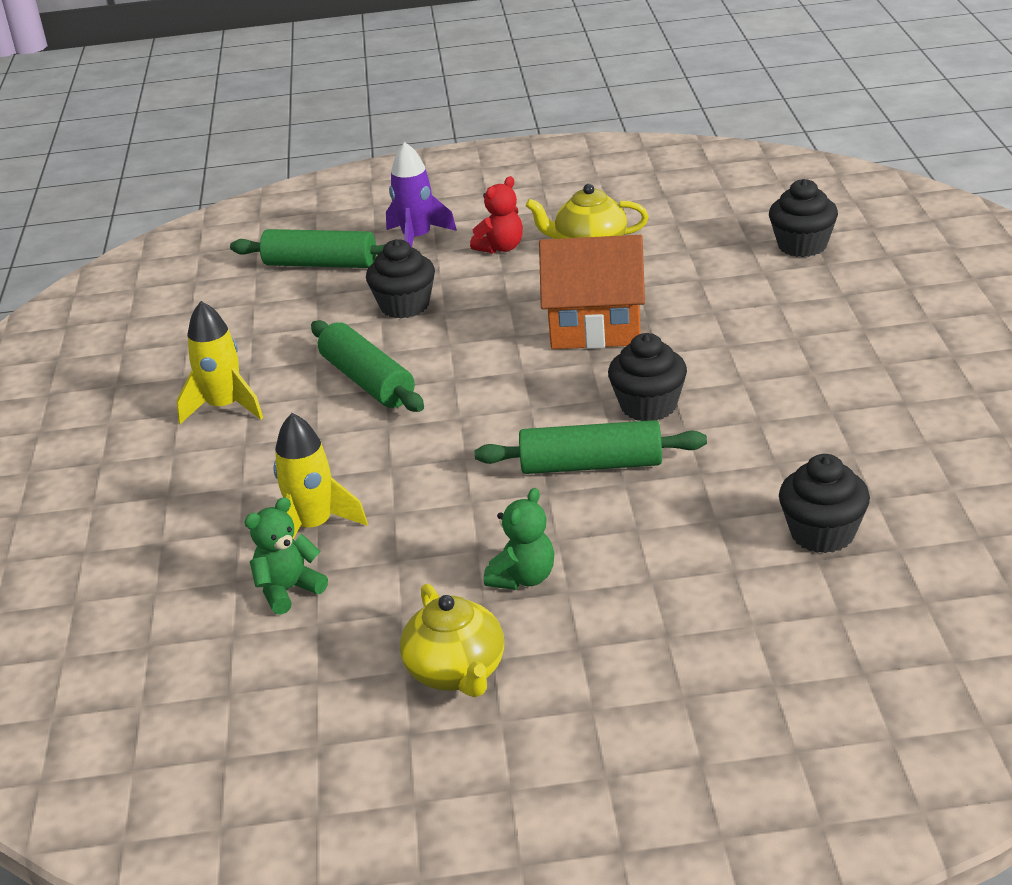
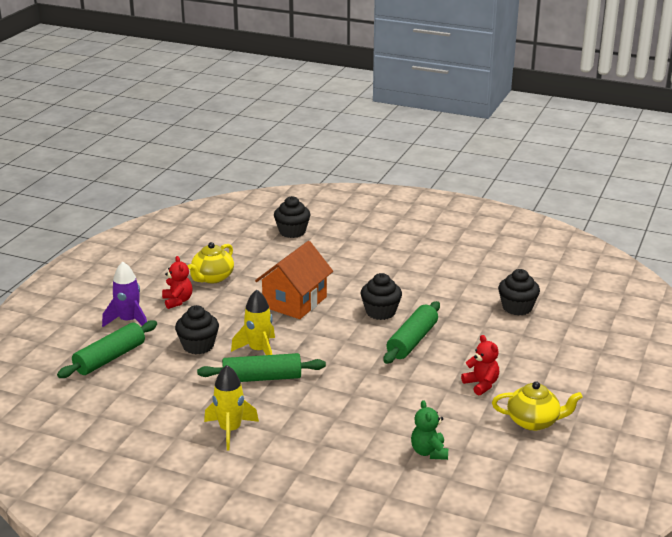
camera: 65 degrees left, 5 degrees down
(314, 527) = (381, 430): yellow rocket -> yellow rocket (259, 351)
(523, 578) = (481, 384): green teddy bear -> red teddy bear

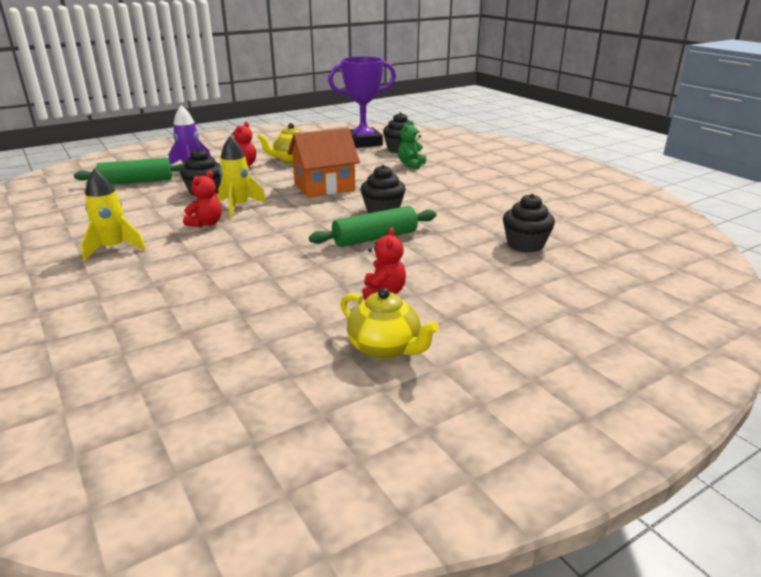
camera: 35 degrees right, 0 degrees up
(245, 232) = (363, 142): none -> purple trophy
(262, 378) = (206, 223): green rolling pin -> red teddy bear
(429, 452) = (229, 330): green teddy bear -> green teddy bear (411, 164)

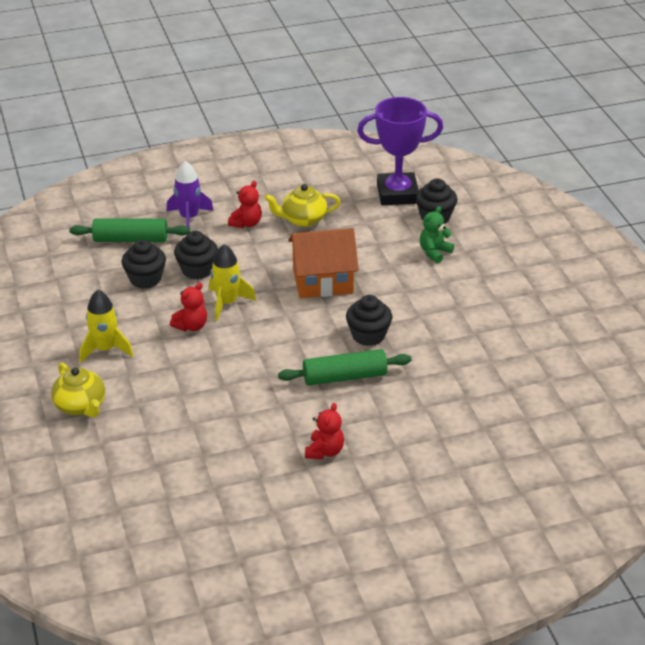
camera: 15 degrees right, 10 degrees up
(385, 348) = (303, 511): yellow teapot -> yellow teapot (81, 406)
(525, 245) = (484, 412): black cupcake -> black cupcake (145, 279)

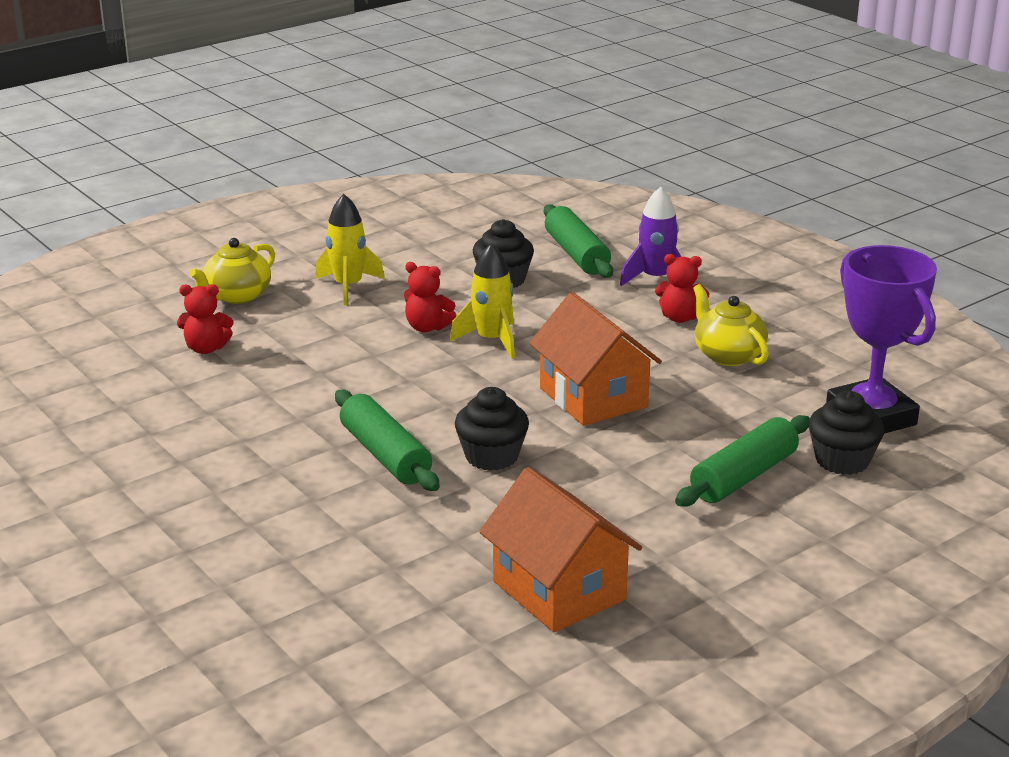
camera: 70 degrees right, 10 degrees down
(197, 270) = (547, 307): black cupcake -> none
(324, 451) = (219, 469): red teddy bear -> red teddy bear (206, 348)
(434, 252) = (744, 476): green teddy bear -> green rolling pin
(512, 343) = (559, 590): none -> orange house

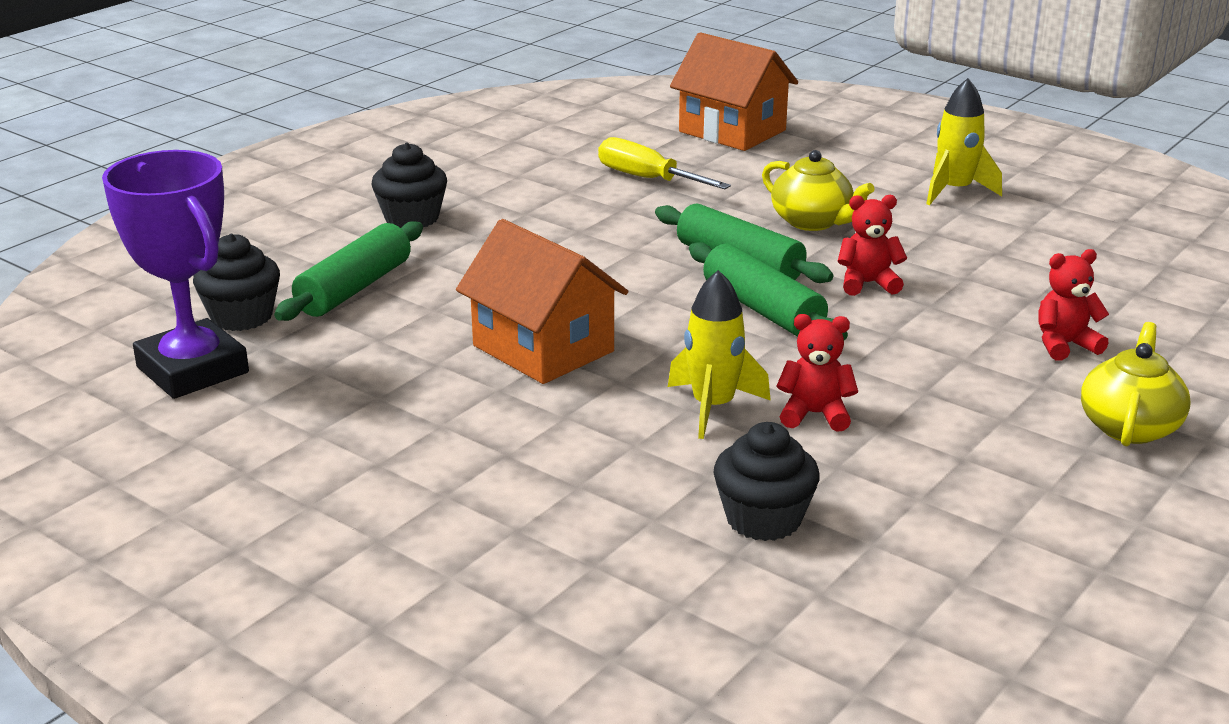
camera: 165 degrees right, 0 degrees up
(348, 287) = (990, 467): yellow rocket -> yellow rocket (954, 191)
(402, 582) = (647, 179): none -> yellow screwdriver
(492, 456) = (628, 274): black cupcake -> black cupcake (412, 218)
(559, 590) = (514, 188): orange house -> orange house (732, 131)
(576, 254) = (669, 602): green rolling pin -> green rolling pin (763, 309)
(655, 279) = (508, 562): purple rocket -> none
(680, 318) = (453, 485): red teddy bear -> red teddy bear (867, 284)
(727, 355) = (375, 431): yellow teapot -> yellow teapot (813, 222)

